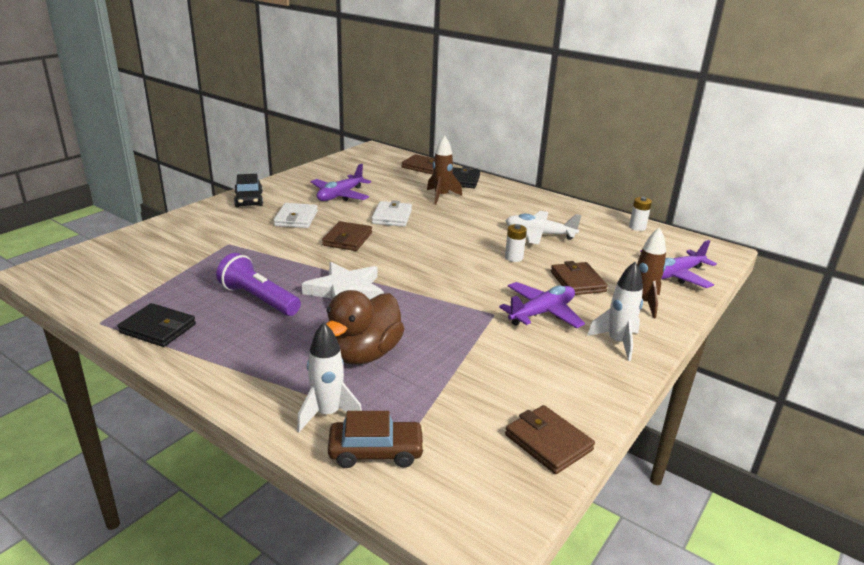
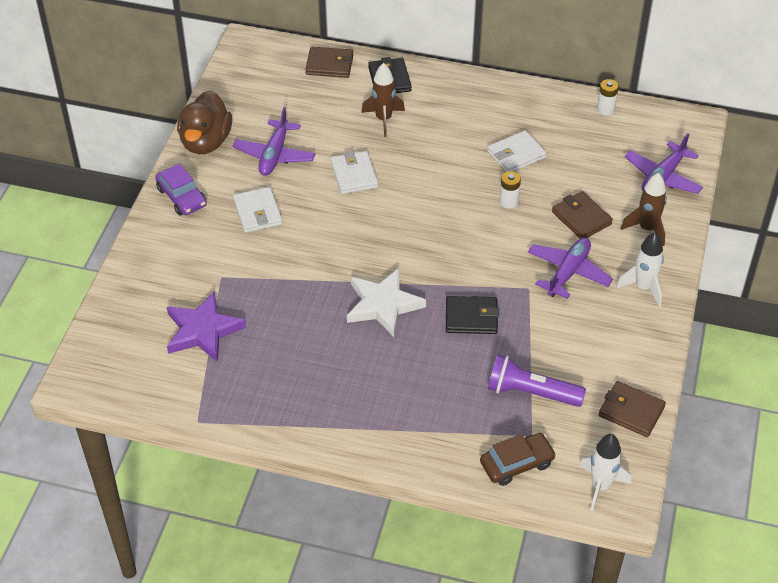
camera: 20 degrees left, 20 degrees up
(158, 328) = (256, 409): black wallet -> black wallet (471, 317)
(176, 268) = (203, 331): none -> purple star
(249, 200) = (182, 197): black car -> purple car
(259, 299) = (313, 343): purple flashlight -> purple flashlight (531, 393)
(328, 414) = (461, 444): white rocket -> white rocket (600, 486)
(347, 239) = (333, 228): brown wallet -> none
(364, 354) = (449, 375): brown duck -> brown duck (206, 142)
(539, 234) = (516, 154): white plane -> white wallet

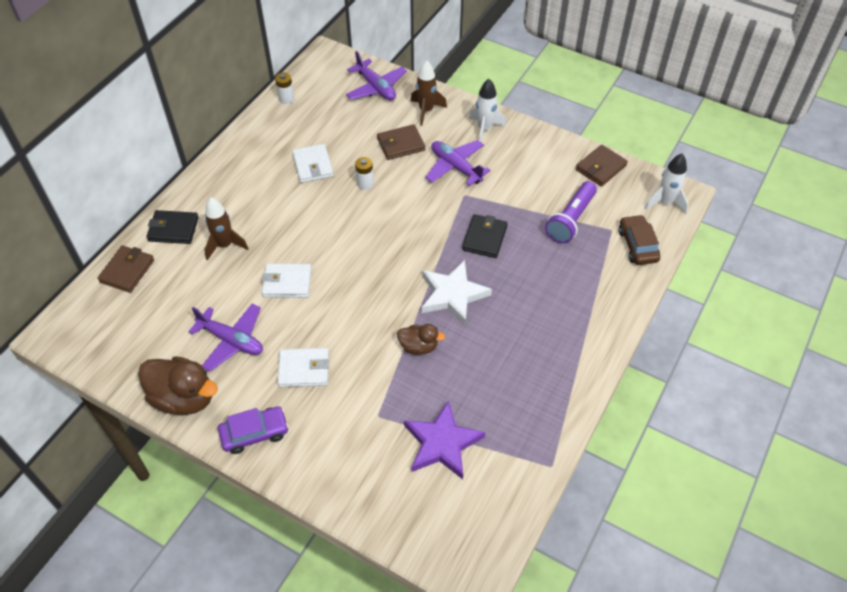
camera: 75 degrees left, 5 degrees up
(309, 290) = (418, 346): none -> brown duck

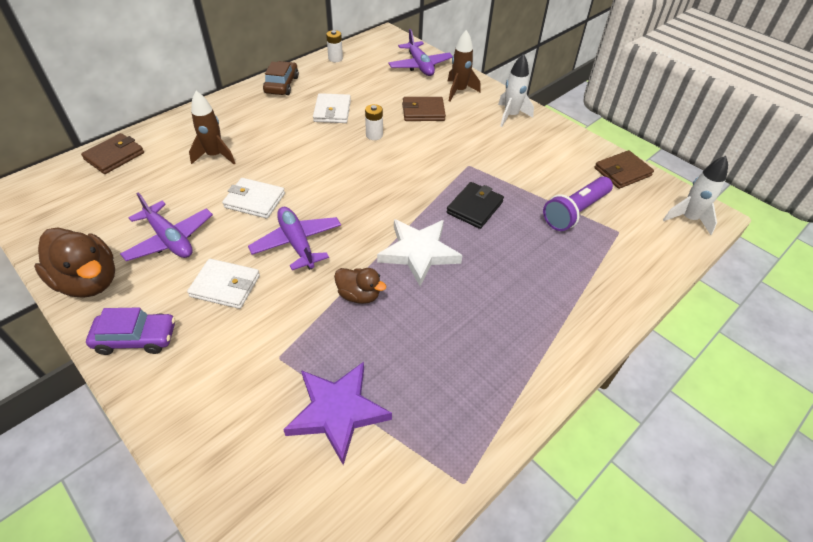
camera: 15 degrees right, 5 degrees down
(173, 229) = (177, 133): black wallet -> none
(455, 167) = (469, 140): purple plane -> purple plane (297, 243)
(637, 245) = (646, 253): brown car -> brown car (282, 85)

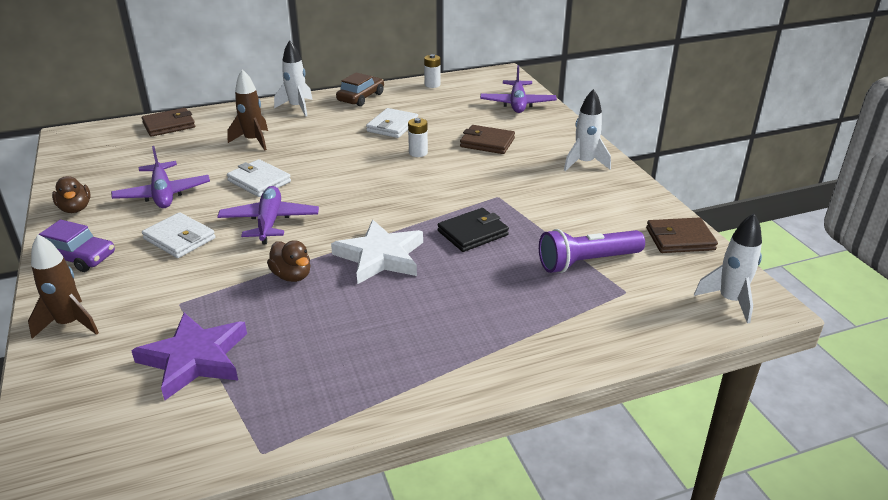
camera: 25 degrees right, 15 degrees down
(89, 281) = (75, 209): brown duck -> brown duck, size x0.56
(230, 108) = (297, 107): none -> white rocket
(459, 91) = (542, 132): brown rocket -> brown rocket (70, 324)

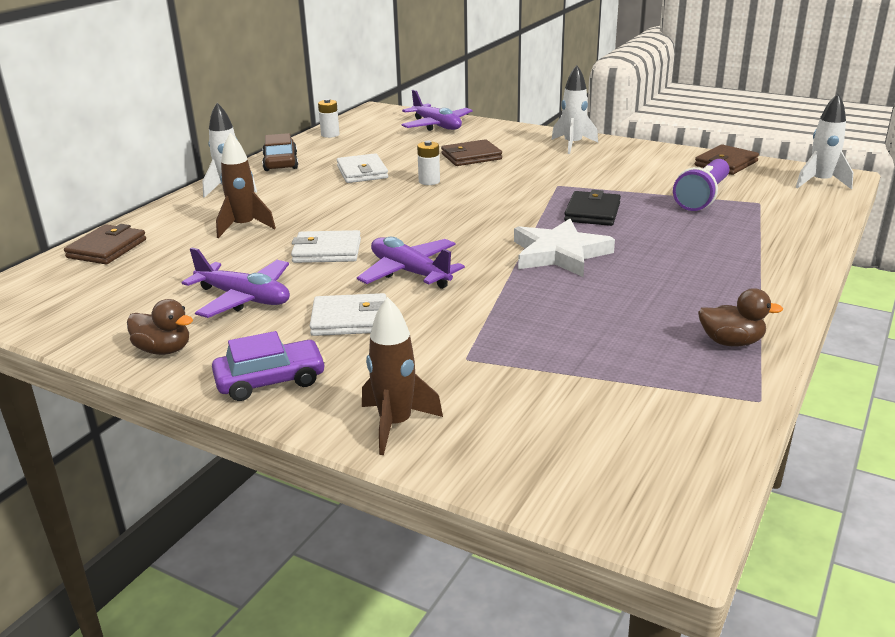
camera: 40 degrees left, 5 degrees down
(194, 359) = (573, 382): purple star -> none
(292, 276) = (519, 296): brown duck -> brown duck (731, 342)

